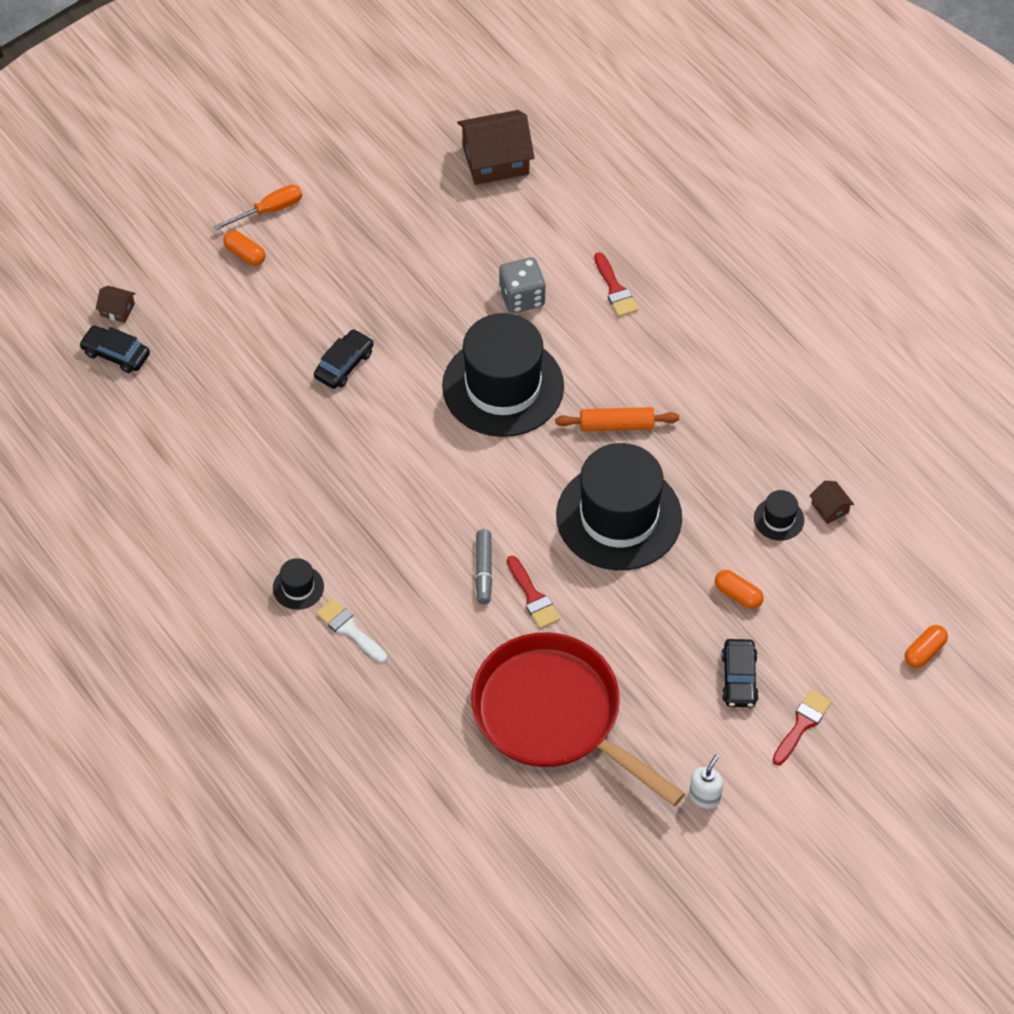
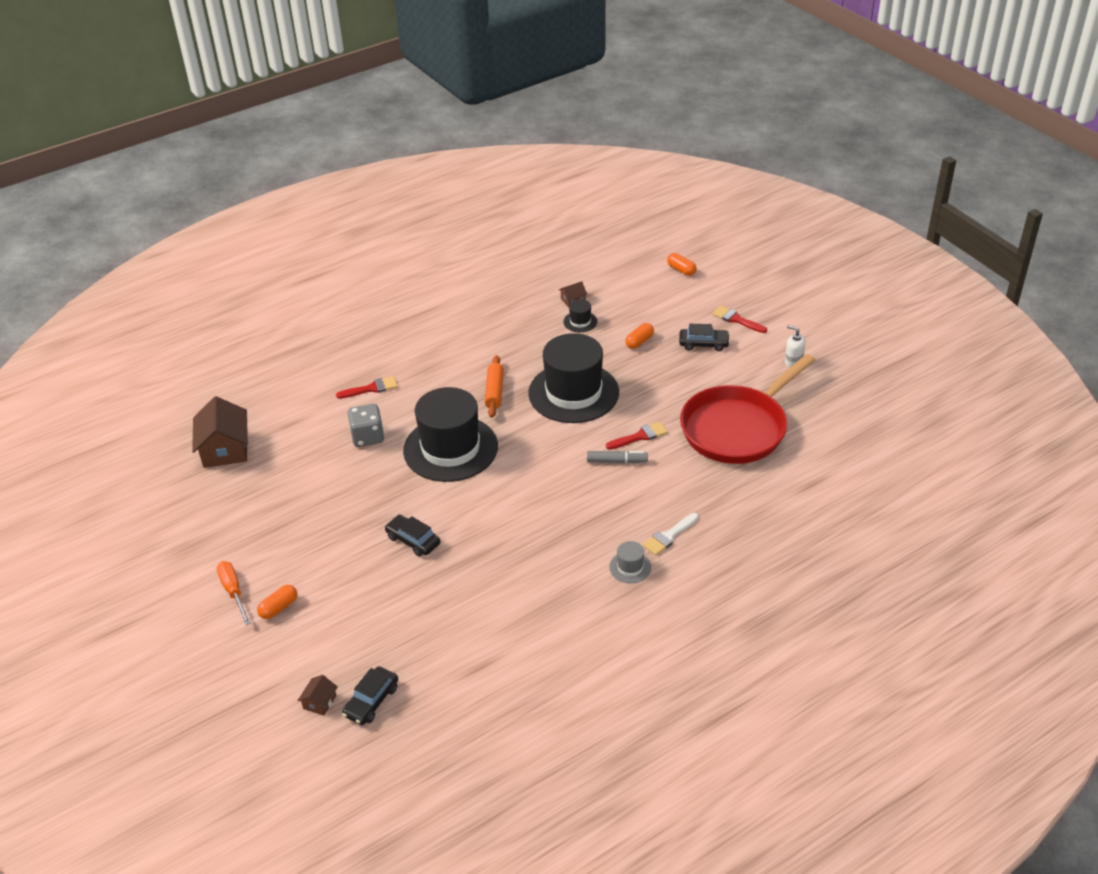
camera: 85 degrees left, 15 degrees down
(298, 587) = (630, 567): black hat -> grey hat

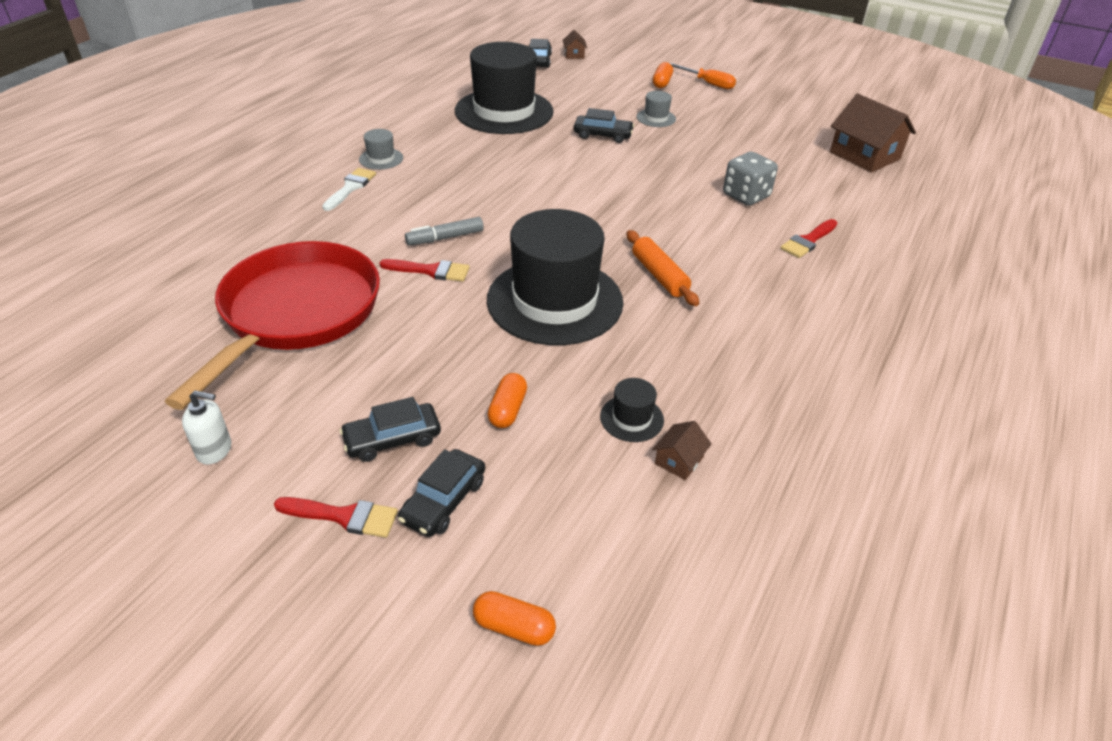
camera: 150 degrees right, 0 degrees up
(342, 550) = (656, 118): none -> grey hat
(450, 448) = (646, 206): black hat -> black hat (504, 111)
(640, 436) = (430, 271): red brush -> red brush turned 120 degrees counterclockwise
(690, 314) = (443, 500): none -> black car

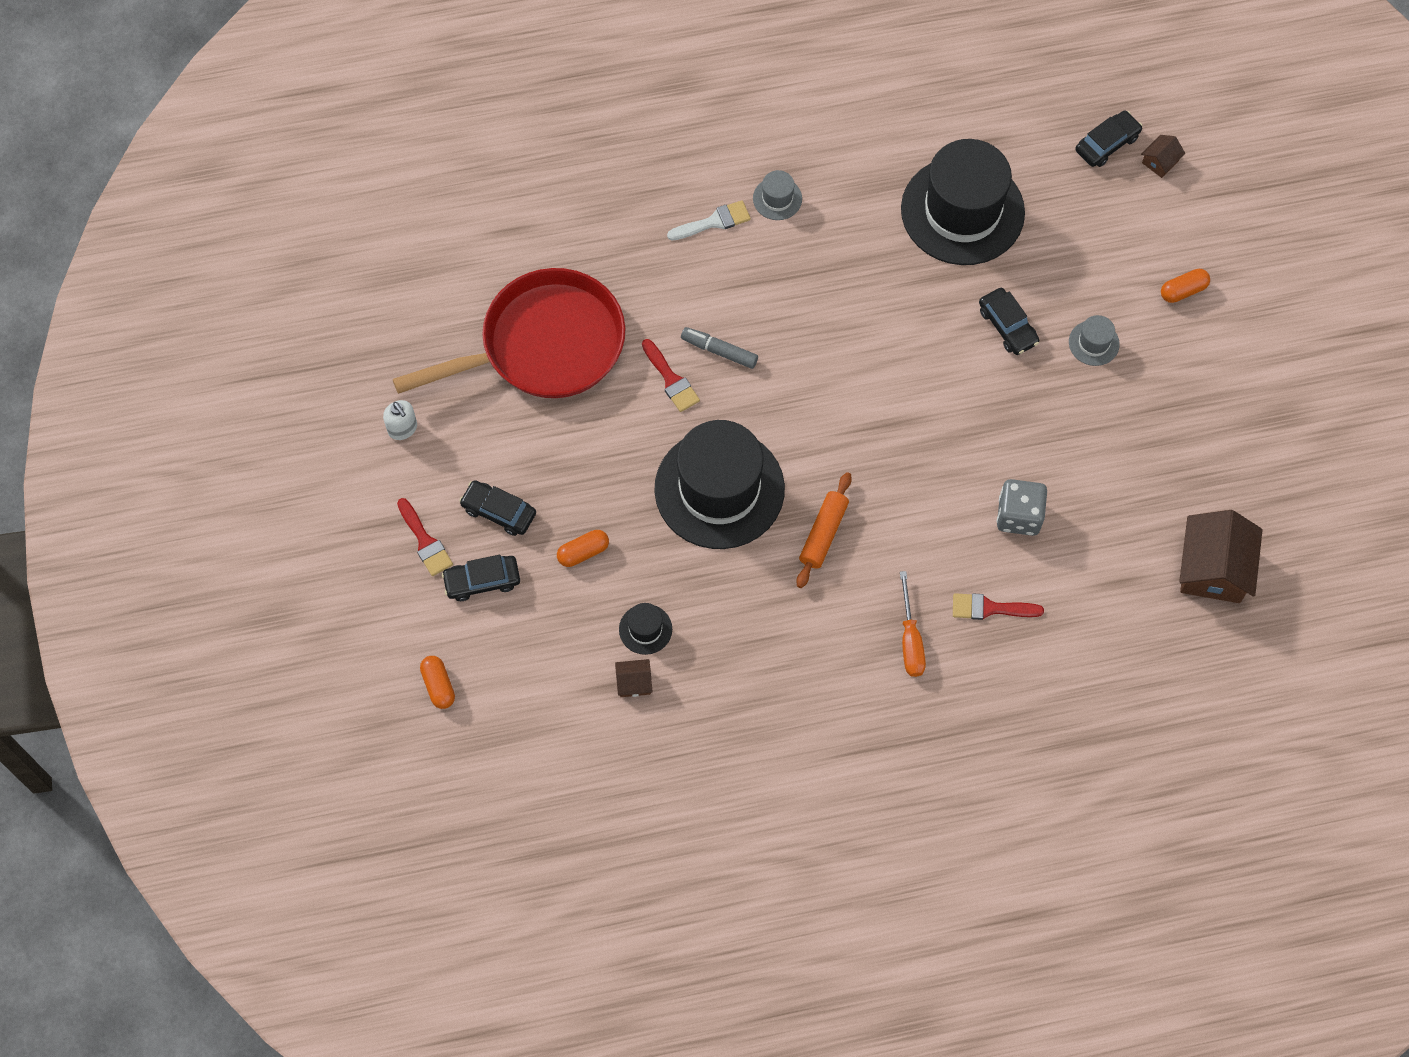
camera: 50 degrees right, 25 degrees up
(707, 83) = (1231, 332): orange screwdriver -> orange screwdriver (910, 640)

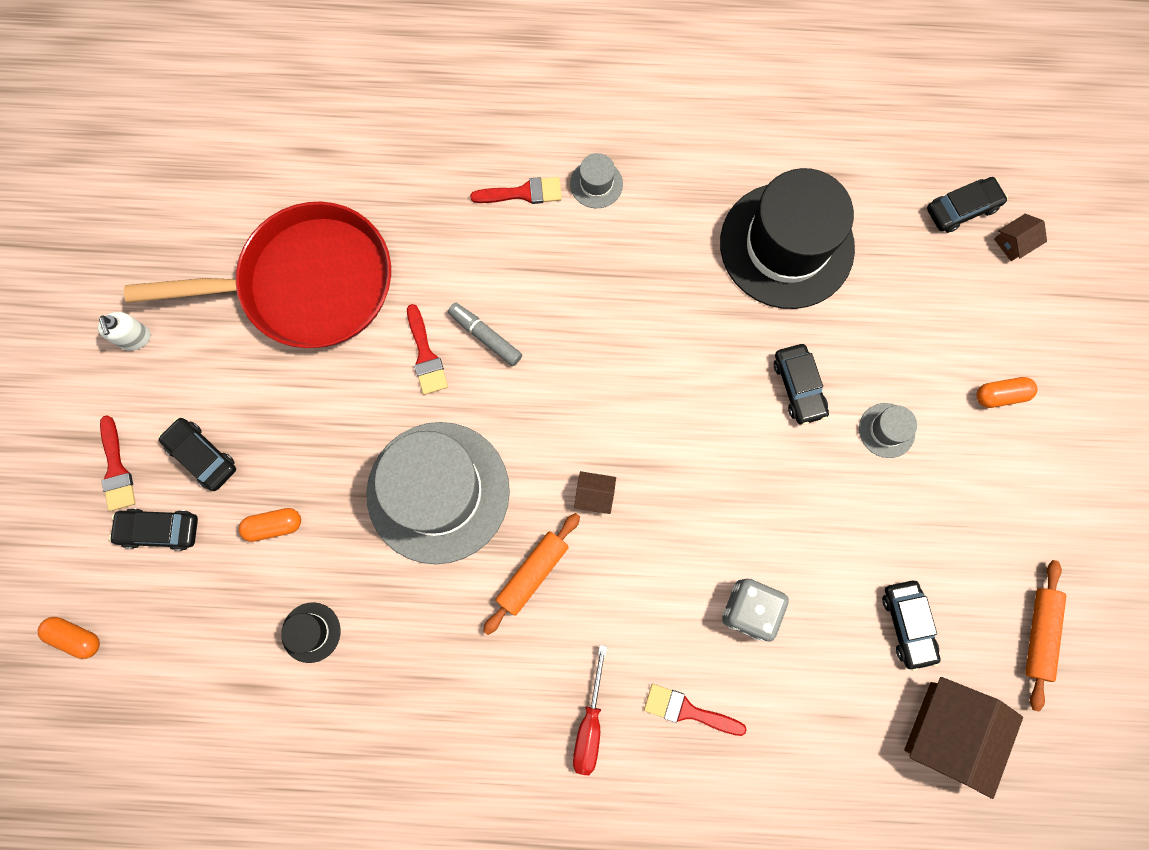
camera: 15 degrees right, 10 degrees up
(438, 686) = (76, 637): orange capsule -> orange capsule turned 60 degrees counterclockwise
(634, 682) = (280, 691): brown house -> brown house (594, 495)
(714, 222) = (523, 193): white brush -> red brush
(719, 489) = (438, 492): black hat -> grey hat
(910, 640) = (590, 724): orange screwdriver -> red screwdriver
(1155, 494) = (907, 624): none -> black car
(1267, 474) = (1039, 634): none -> orange rolling pin

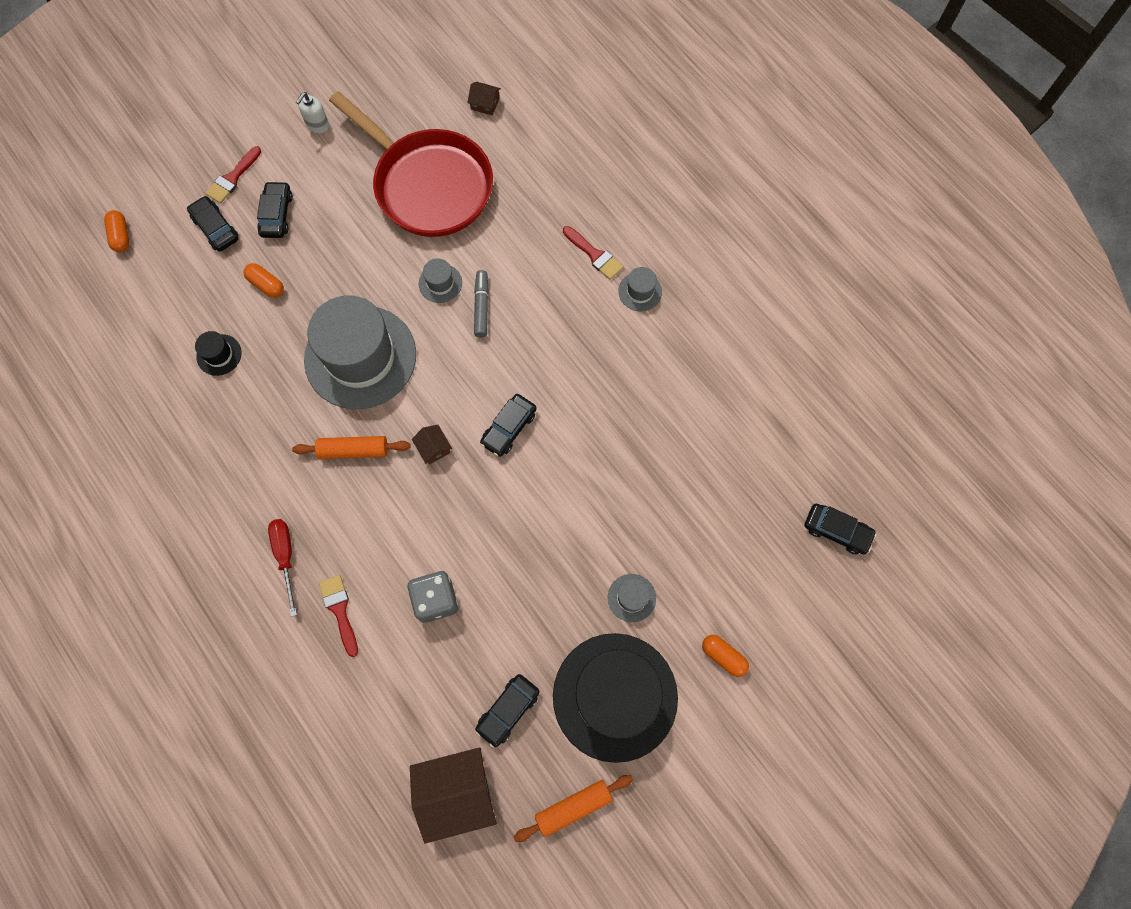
camera: 50 degrees right, 5 degrees down
(426, 355) = (440, 283): red brush -> grey hat
(590, 724) = (286, 557): red screwdriver -> red screwdriver turned 105 degrees clockwise
(786, 245) = (704, 437): black hat -> black hat (615, 696)
(798, 387) = (612, 518): black car -> black car (509, 428)
(1014, 242) = (844, 584): brown house -> brown house (485, 104)

